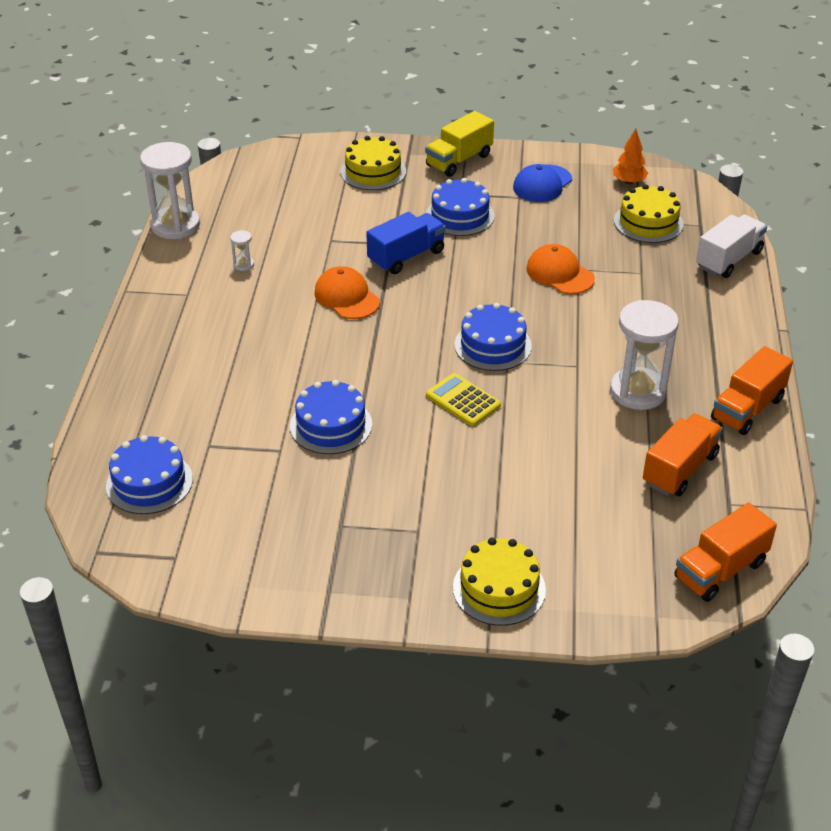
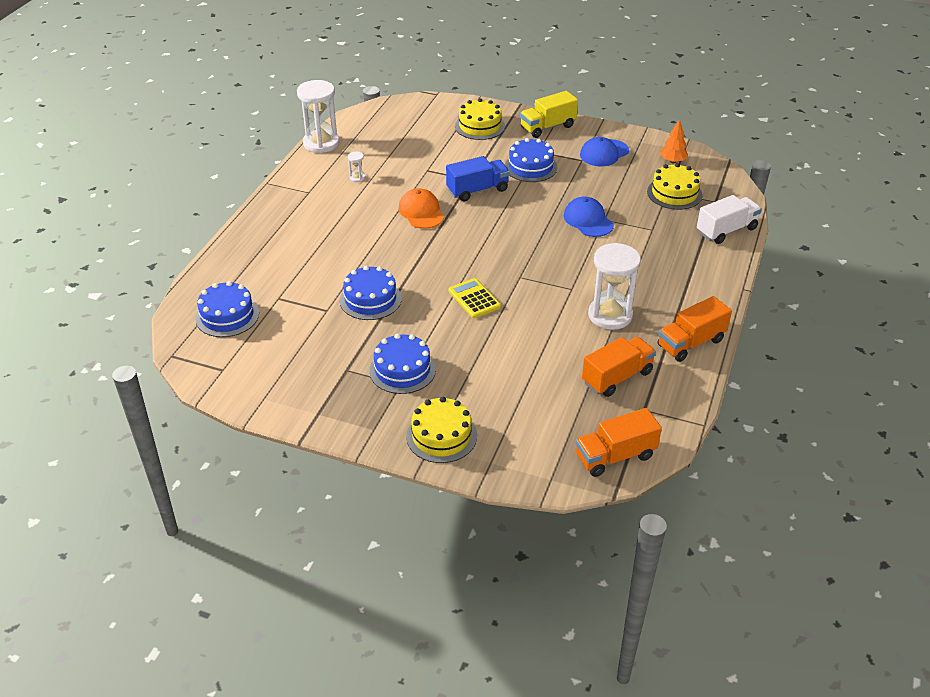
camera: 15 degrees right, 0 degrees up
(493, 345) = (514, 263): blue cake -> blue cake (402, 370)
(559, 273) = (588, 220): orange cap -> blue cap

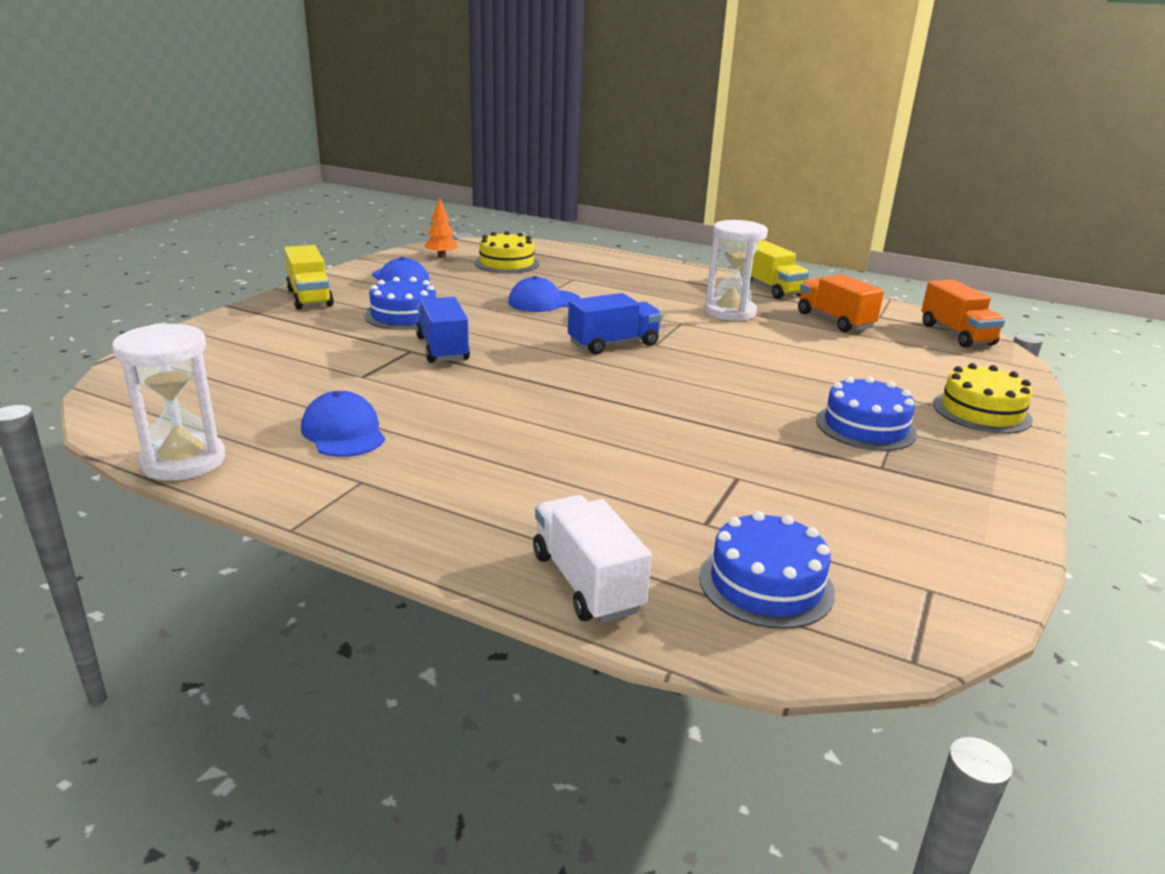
camera: 85 degrees left, 15 degrees down
(357, 178) = (343, 432): white hourglass -> blue cap
(370, 299) = (706, 440): blue cake -> none
(421, 212) = (481, 389): orange cap -> none
(474, 299) = (702, 372): yellow calculator -> none
(480, 126) = (264, 333): yellow cake -> none
(513, 257) = (613, 344): none -> blue truck
(691, 343) = (770, 288): orange truck -> yellow truck
(726, 230) = (584, 255): white truck -> white truck (586, 582)

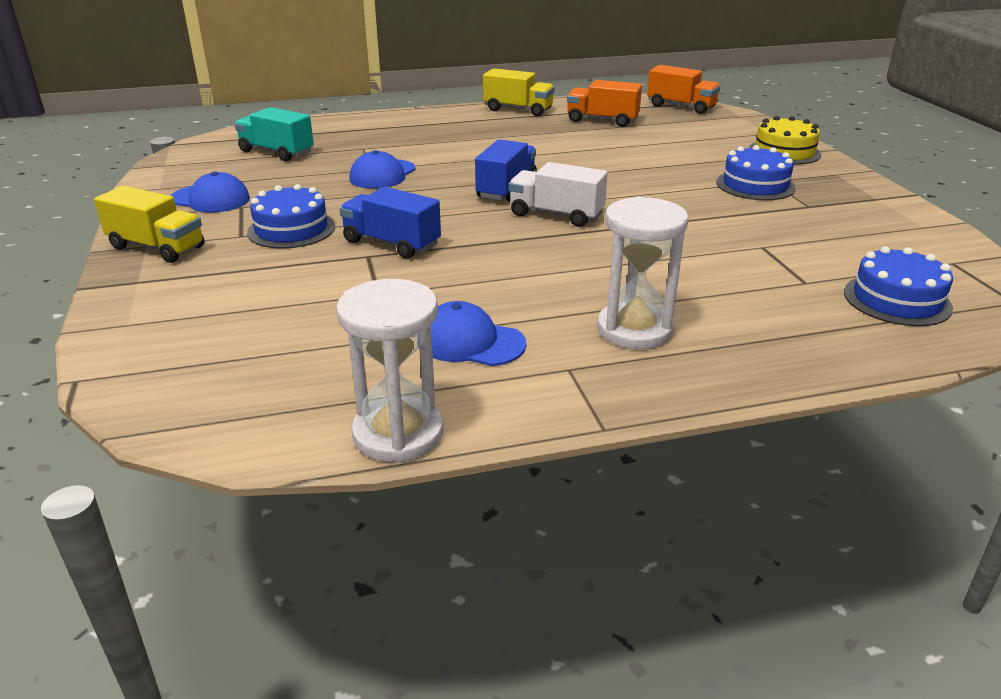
camera: 40 degrees left, 5 degrees up
(441, 256) = (200, 165): orange tree -> none
(506, 263) = (276, 152): yellow cake -> turquoise truck
(586, 582) = (829, 350): white truck -> white truck (556, 215)
(730, 312) = (529, 136): white hourglass -> white hourglass (634, 330)

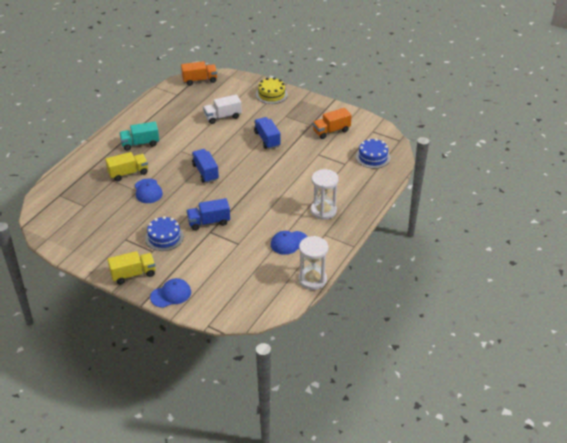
camera: 45 degrees left, 10 degrees up
(210, 199) = (106, 243): blue cap -> blue cap (171, 294)
(276, 152) = (81, 204): turquoise truck -> turquoise truck (140, 143)
(518, 110) = (136, 118): yellow truck -> yellow truck (128, 173)
(556, 215) = (240, 176): white truck -> white truck (222, 117)
(602, 120) = (181, 108): orange truck -> orange truck (331, 131)
(686, 193) = (267, 139): none -> blue truck
(755, 185) = (283, 121): blue cake -> none

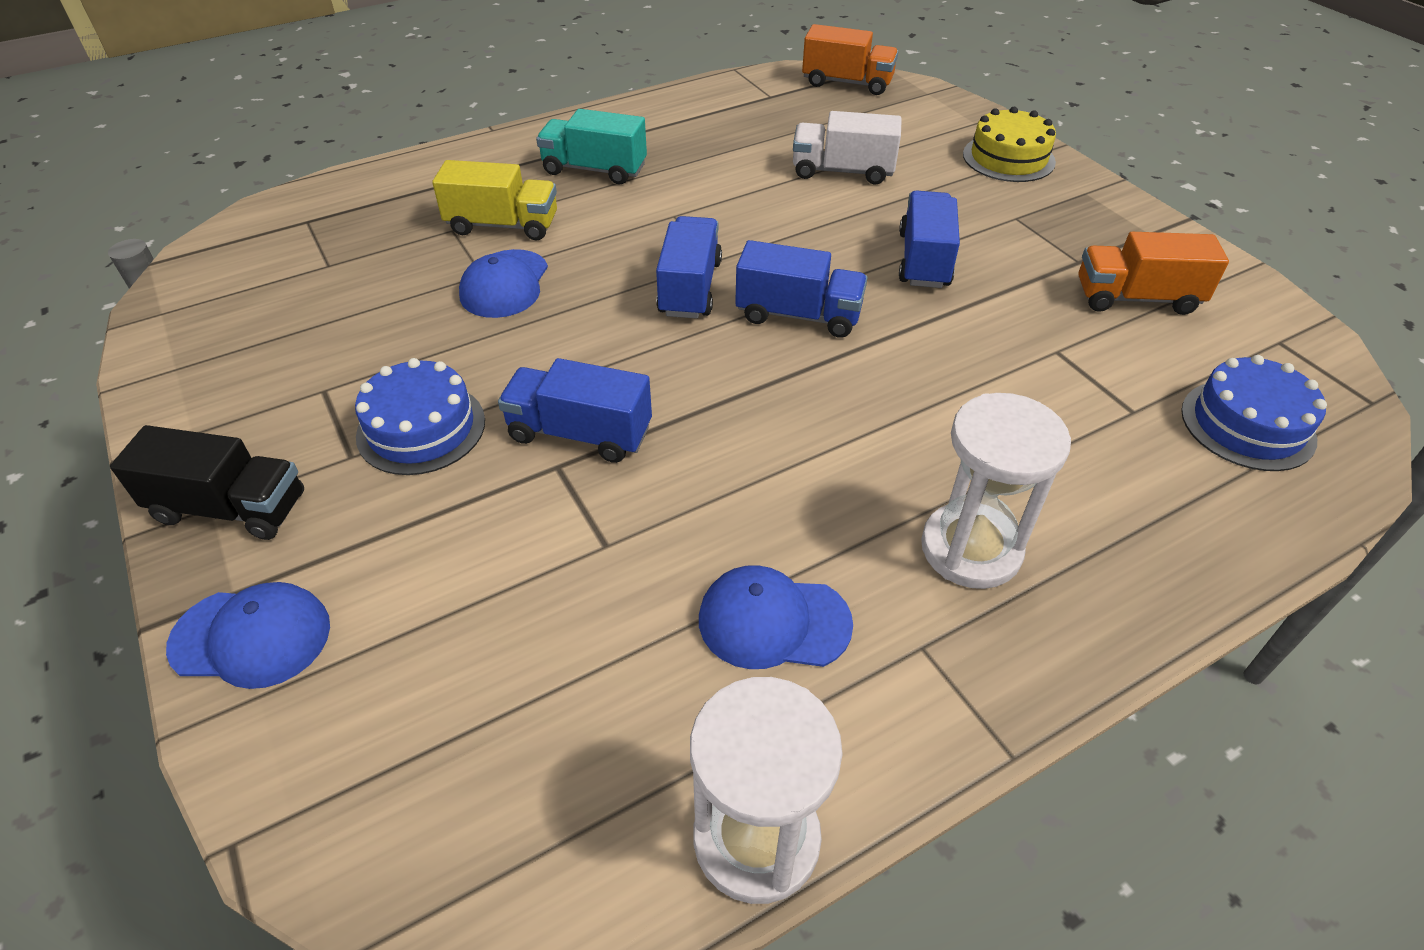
camera: 30 degrees right, 5 degrees up
(133, 274) = (230, 508): yellow truck -> black truck
(243, 169) = (798, 315): none -> blue truck

